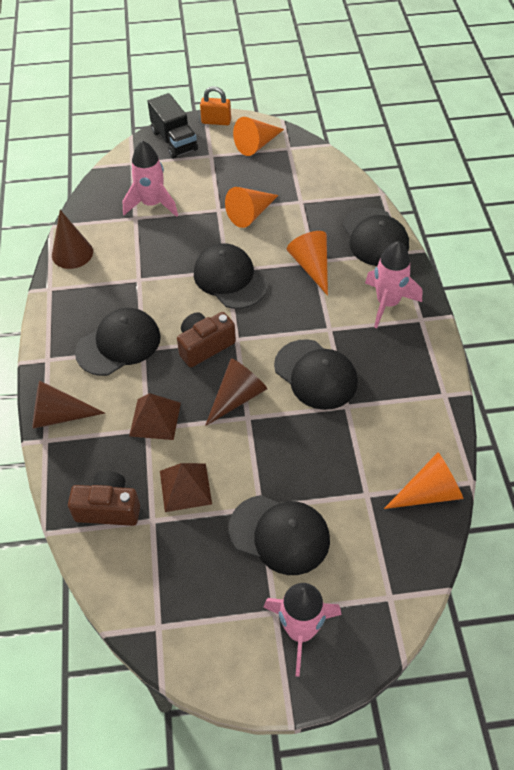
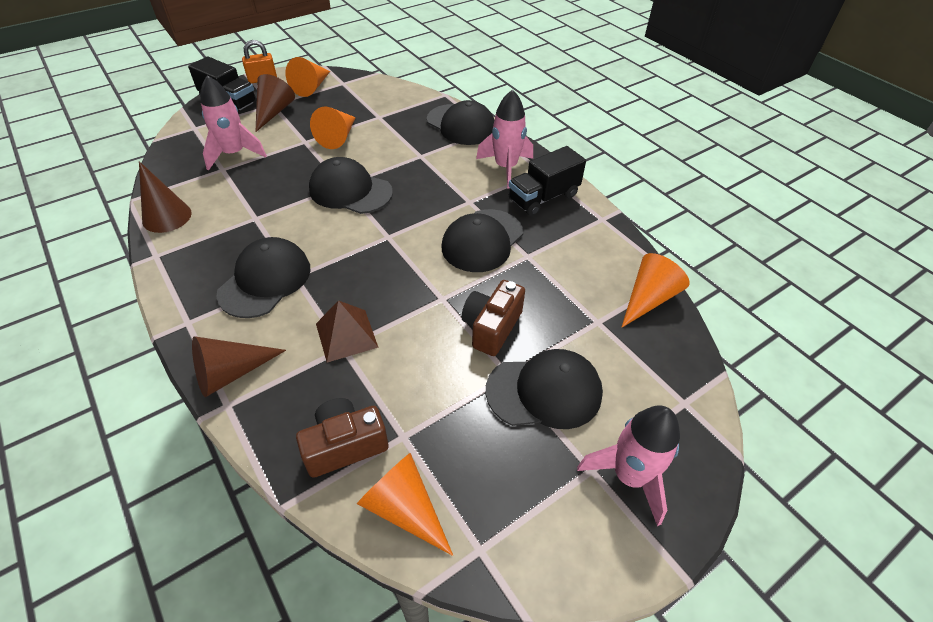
camera: 30 degrees left, 5 degrees down
(185, 487) = (419, 387): brown pyramid -> none
(204, 346) = (359, 252): brown camera -> brown camera (491, 327)
(237, 397) = (420, 285): brown cone -> brown cone (273, 112)
(311, 266) = (421, 160): orange cone -> orange cone (404, 508)
(316, 374) = (482, 240): black cap -> black cap turned 105 degrees clockwise
(402, 350) = (543, 197): none -> black truck

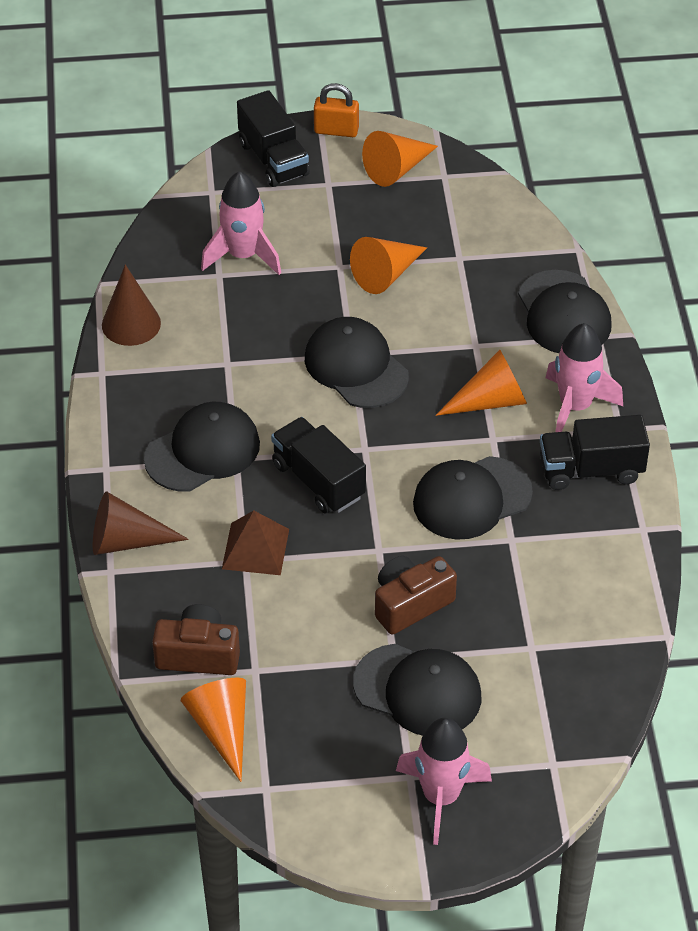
camera: 30 degrees right, 0 degrees up
(273, 112) = (323, 200): brown cone -> none
(367, 268) = (318, 480): none -> black truck
(648, 299) = (611, 647): orange cone -> orange cone (490, 401)

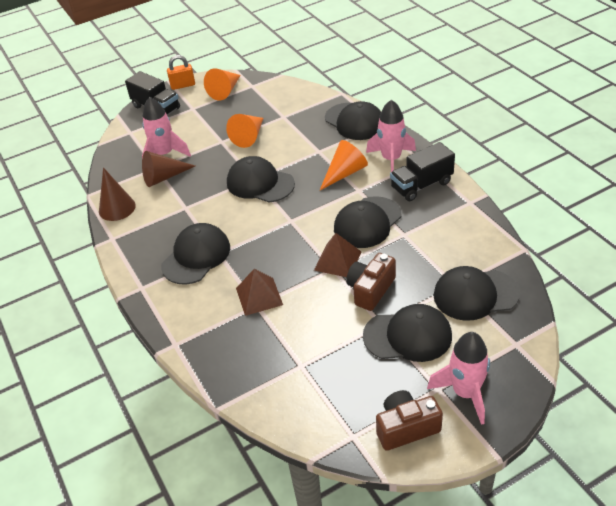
camera: 20 degrees left, 5 degrees down
(126, 541) = (176, 323): brown cone -> brown cone (164, 177)
(198, 654) = (259, 371): brown camera -> brown camera (406, 428)
(221, 729) = (301, 410): orange cone -> none
(318, 480) = (274, 246): black truck -> none
(393, 541) = (338, 260): none -> brown pyramid
(548, 672) = (475, 294): none -> black cap

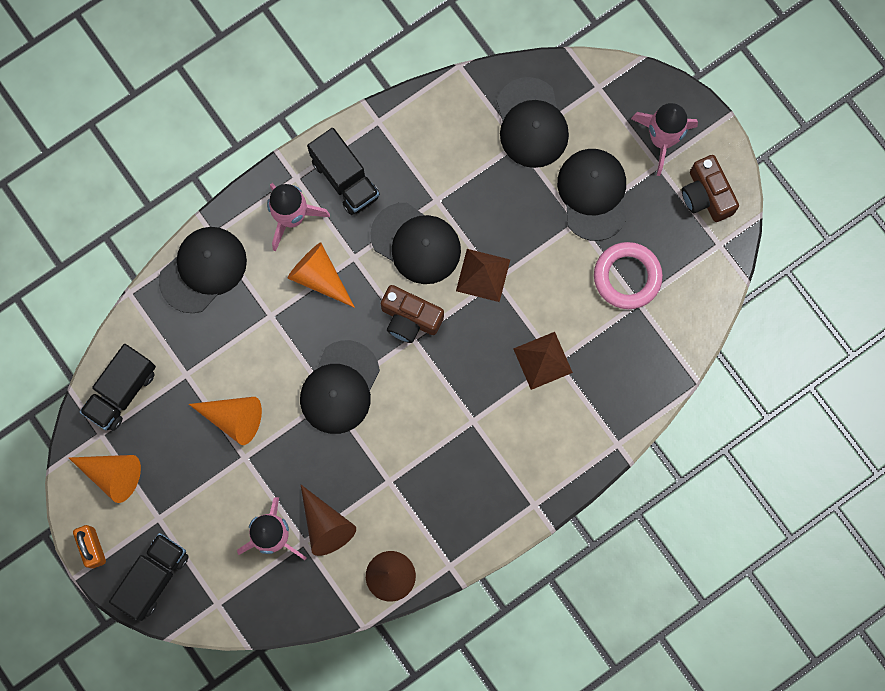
camera: 100 degrees left, 35 degrees up
(196, 256) = (480, 447): black cap -> none
(277, 92) = (121, 392): none -> black truck
(326, 358) = (627, 277): none -> pink ring
(370, 290) = (528, 235): brown camera -> brown camera (410, 318)

